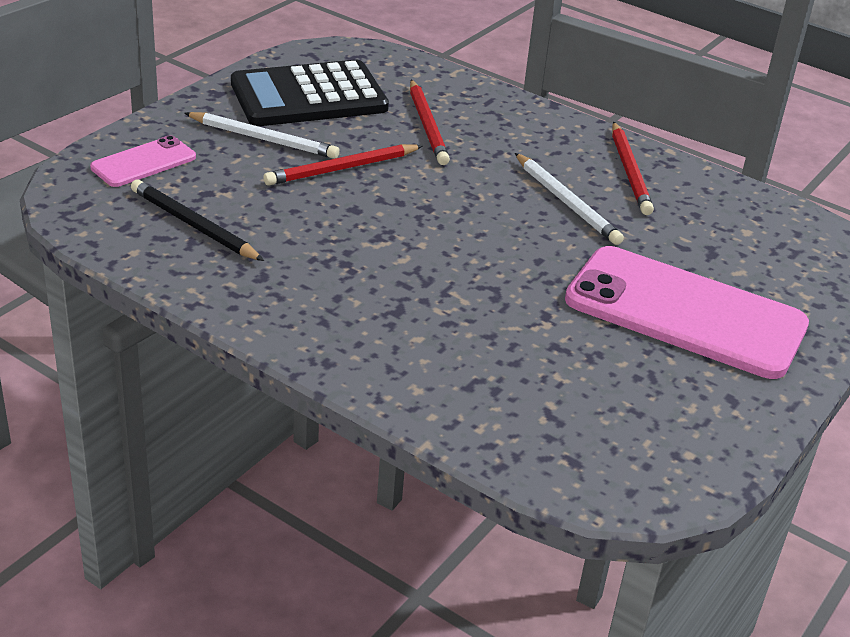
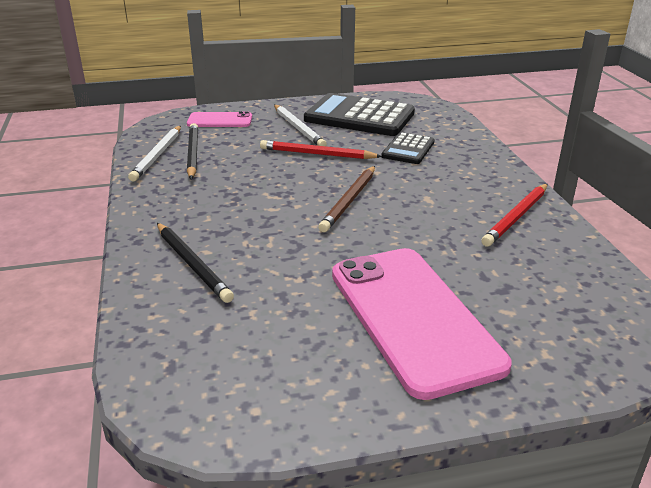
camera: 45 degrees right, 5 degrees down
(427, 125) = (408, 149): red pencil -> black calculator
(428, 358) = (192, 264): none -> black pencil
(464, 216) = (349, 201): none -> brown pencil
(566, 202) = (435, 218): white pencil -> white pencil (157, 155)

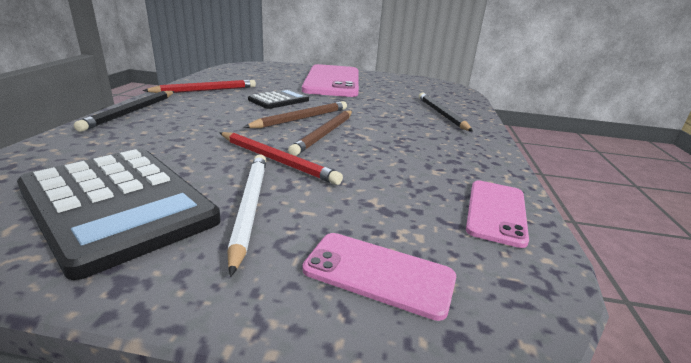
camera: 160 degrees left, 5 degrees down
(157, 155) = (496, 212): white pencil -> pink phone
(193, 154) = (441, 201): black pencil -> black pencil (131, 112)
(308, 187) = (324, 134): none -> brown pencil
(408, 149) = (169, 141): black calculator -> black calculator (279, 100)

